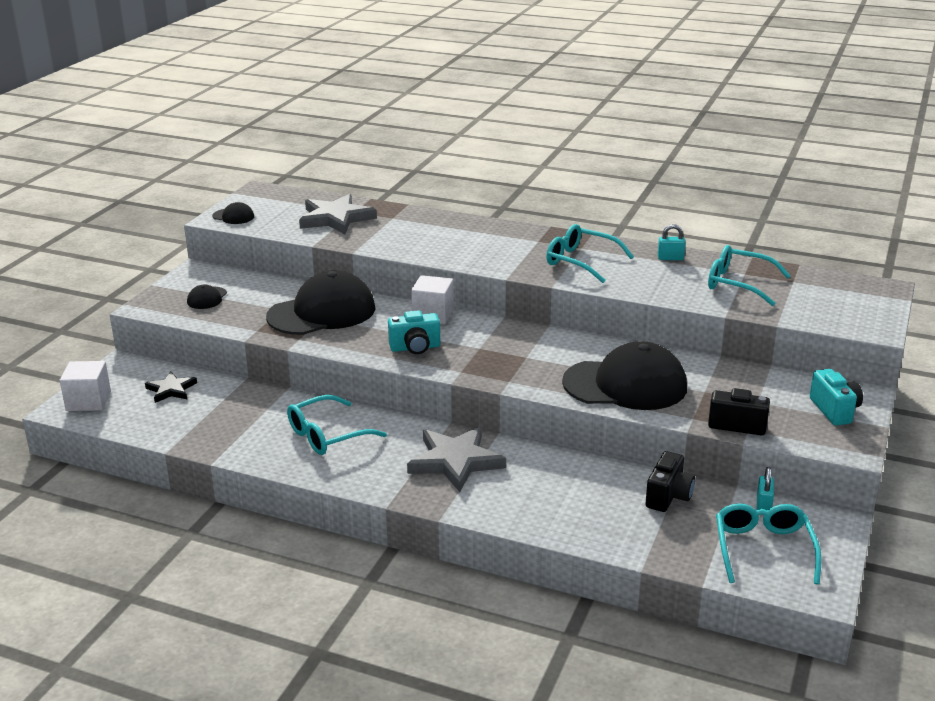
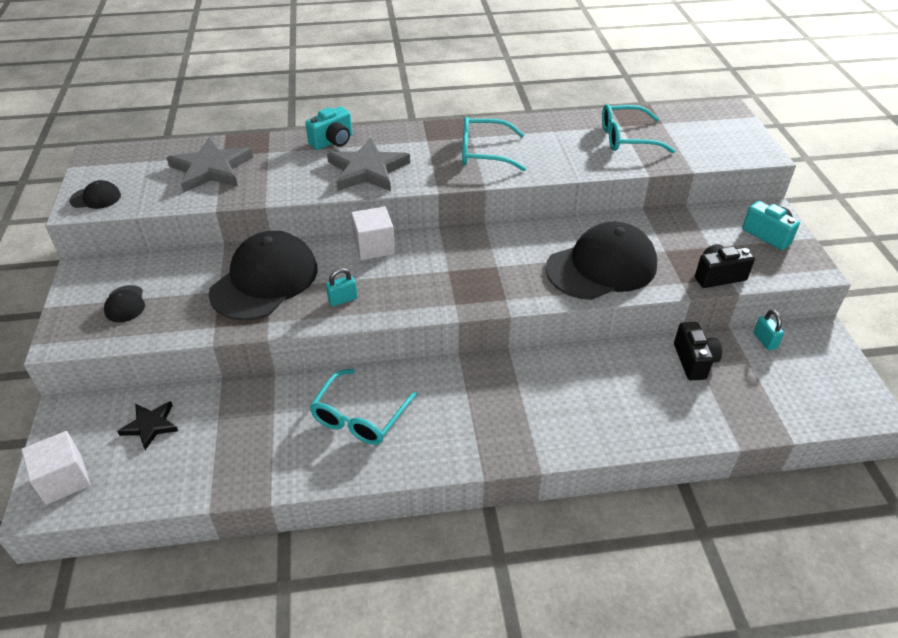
camera: 30 degrees left, 15 degrees up
(415, 348) = (391, 291): turquoise camera -> turquoise camera (333, 141)
(455, 461) = (500, 397): grey star -> grey star (367, 170)
(670, 258) = (551, 127): turquoise padlock -> turquoise padlock (343, 299)
(763, 549) = (801, 384): turquoise glasses -> none

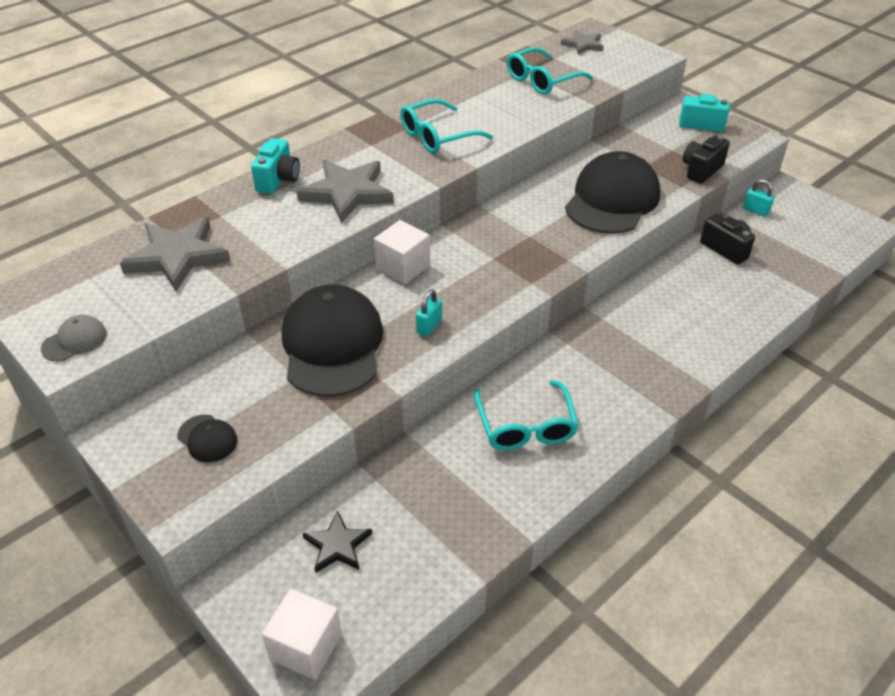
camera: 35 degrees left, 0 degrees up
(96, 198) = (74, 341): black cap -> grey cap
(702, 120) = (583, 45): none -> grey star

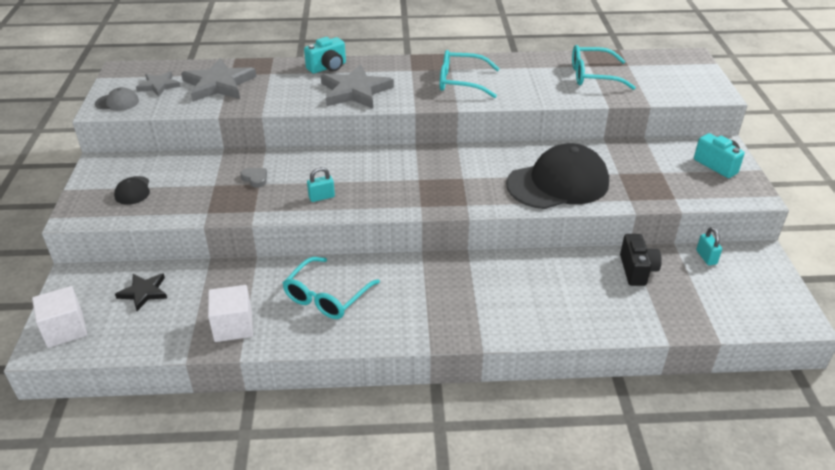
camera: 40 degrees right, 5 degrees down
(332, 345) = (255, 179): black cap -> grey heart
(403, 267) = (355, 157): white cube -> white cube (233, 326)
(583, 45) = (666, 64): grey star -> grey star (159, 86)
(701, 170) = (664, 196): black camera -> none

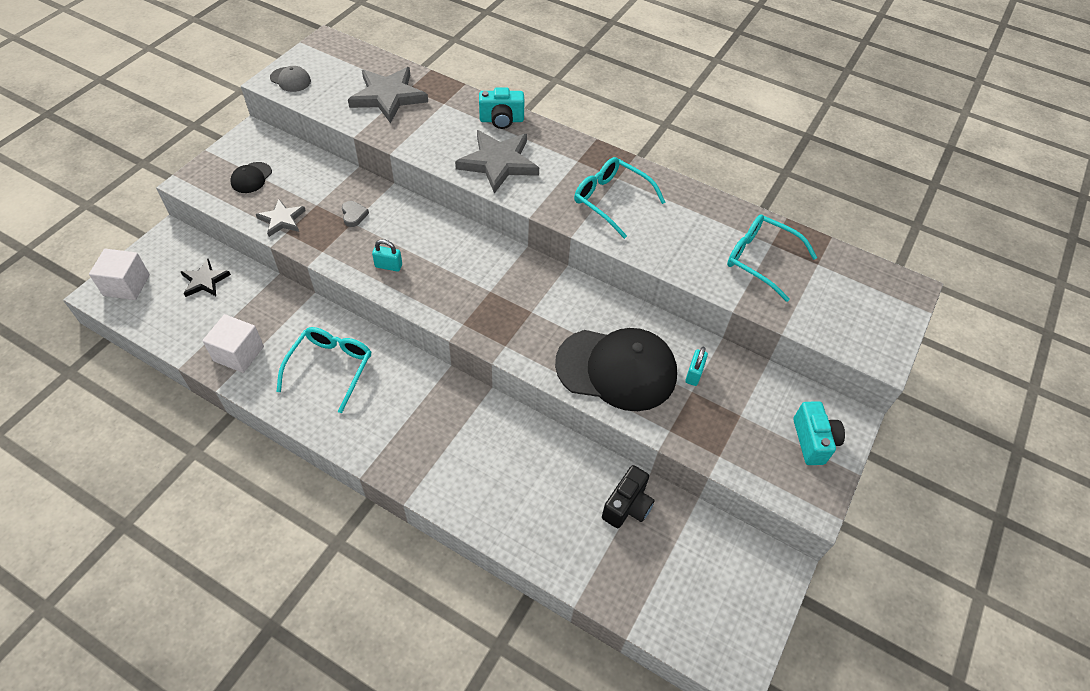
camera: 30 degrees right, 15 degrees up
(159, 86) = (339, 75): grey star -> grey star (282, 220)
(326, 297) = (330, 367): turquoise glasses -> turquoise glasses turned 135 degrees clockwise
(706, 257) = (714, 535): turquoise padlock -> turquoise padlock (694, 374)

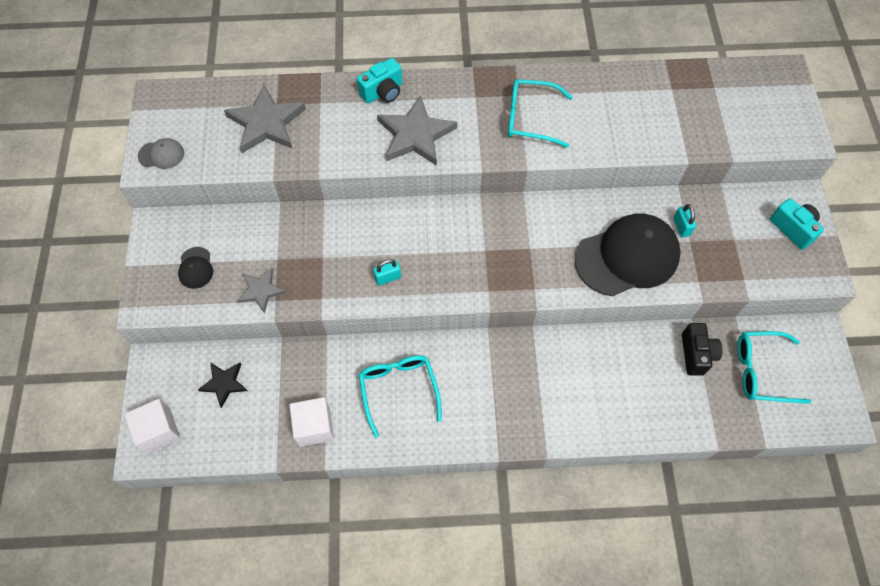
camera: 30 degrees left, 10 degrees up
(354, 215) = (318, 249): grey heart -> none
(760, 259) = (674, 107): turquoise glasses -> turquoise glasses (761, 371)

